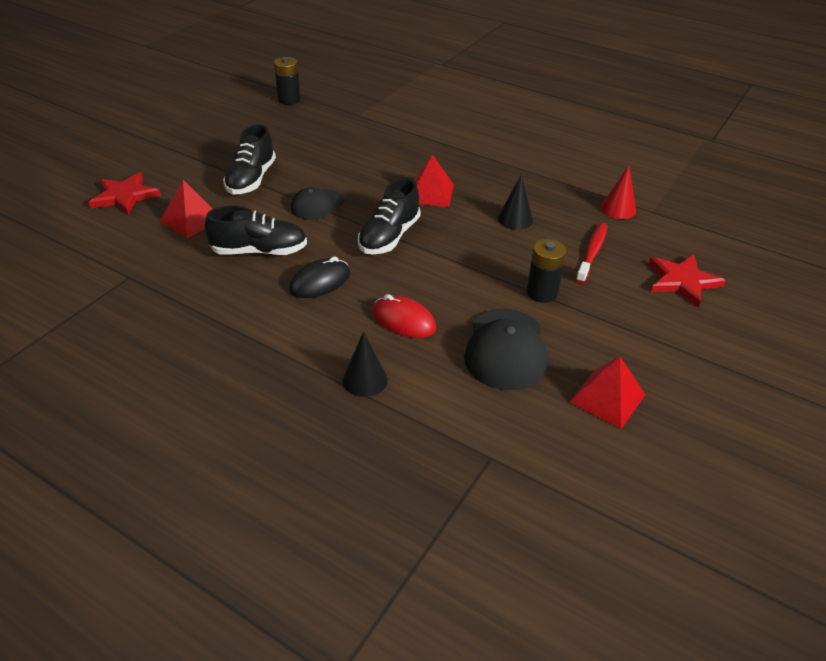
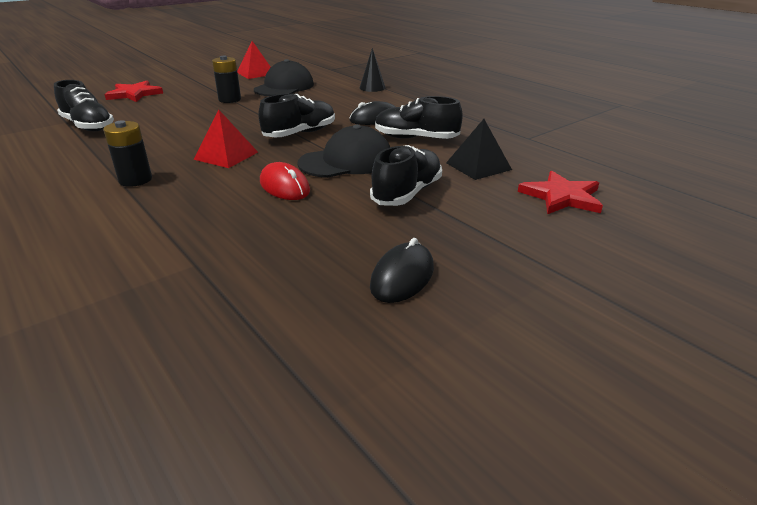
camera: 160 degrees left, 10 degrees down
(191, 220) = (478, 166): red pyramid -> black pyramid
(240, 125) = (402, 277): none -> black mouse
(289, 100) = (286, 326): black battery -> black battery (135, 180)
(317, 205) = (346, 161): black cap -> black cap, size x1.61
(403, 320) = (331, 100): red mouse -> red mouse (284, 186)
(515, 219) = (182, 130): black cone -> none
(592, 252) = (162, 109): red toothbrush -> none
(618, 209) = (88, 126): red cone -> black shoe

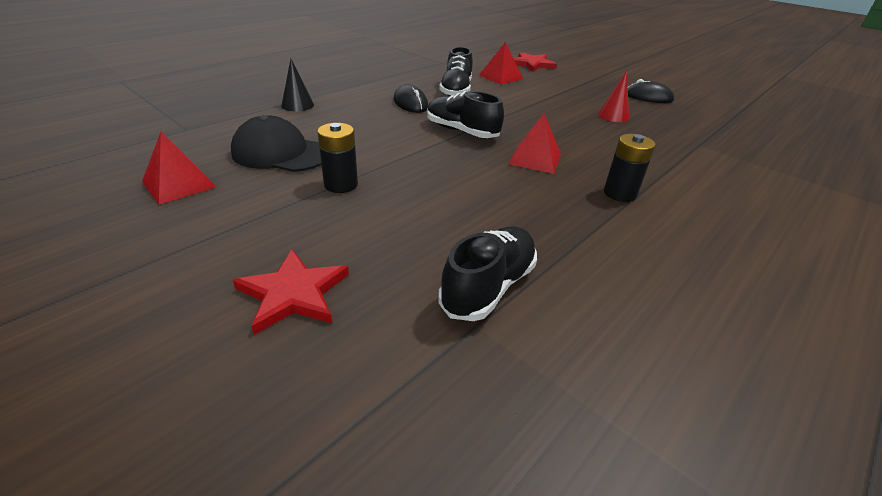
camera: 100 degrees left, 5 degrees up
(284, 186) = (577, 129): red mouse -> none
(320, 220) = (613, 116): none -> red cone
(346, 161) = (517, 111): black cap -> none
(407, 193) = (556, 95): black shoe -> none
(478, 166) = (500, 77): black pyramid -> red pyramid

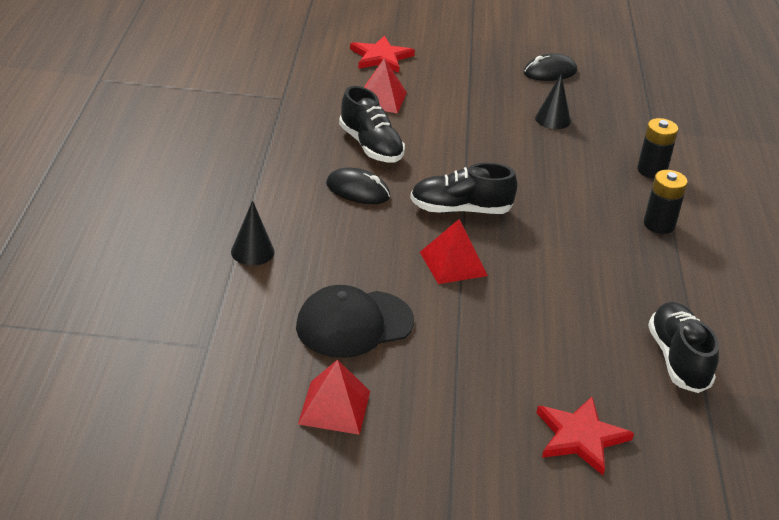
camera: 40 degrees left, 0 degrees up
(341, 185) = (461, 330): black battery -> black battery (651, 170)
(535, 159) = (560, 215): red pyramid -> red pyramid (453, 263)
(613, 116) = (552, 119): red cone -> black cone

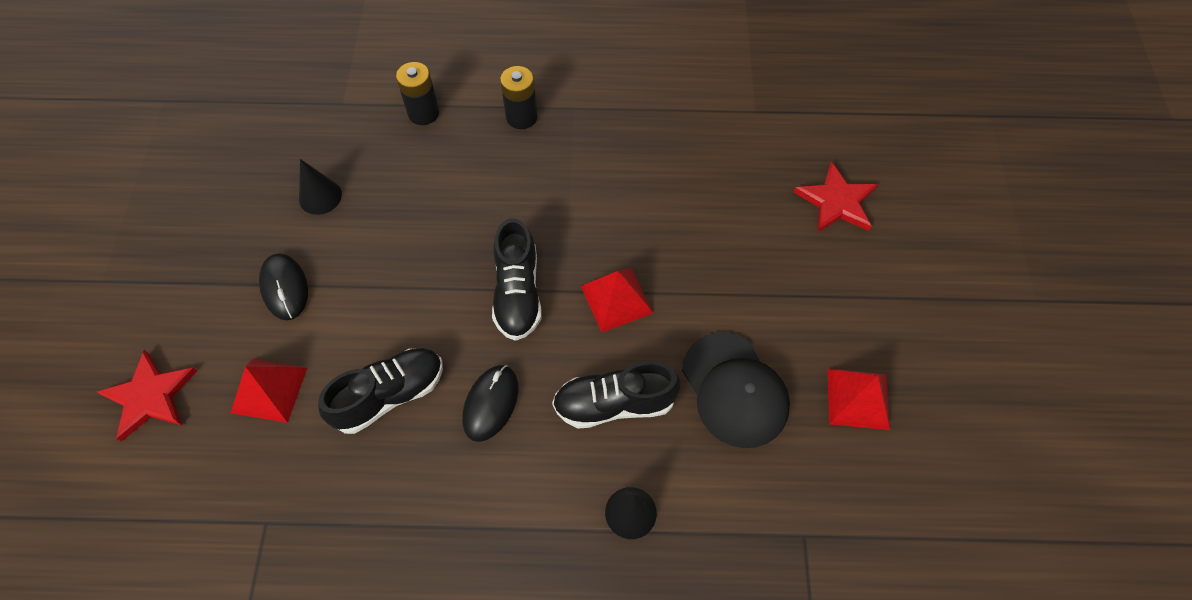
camera: 90 degrees left, 25 degrees up
(550, 72) = (204, 194): black mouse -> black mouse (284, 288)
(678, 359) = (721, 124): black shoe -> black shoe (614, 404)

